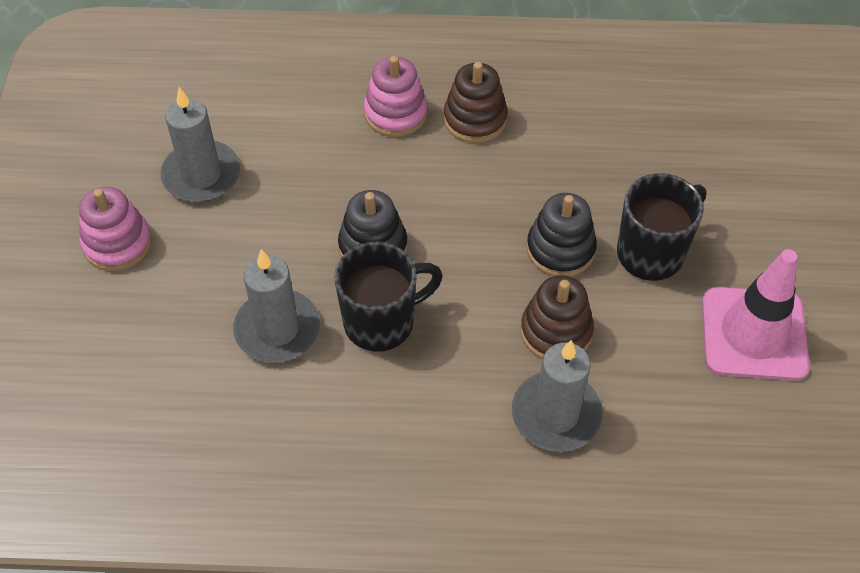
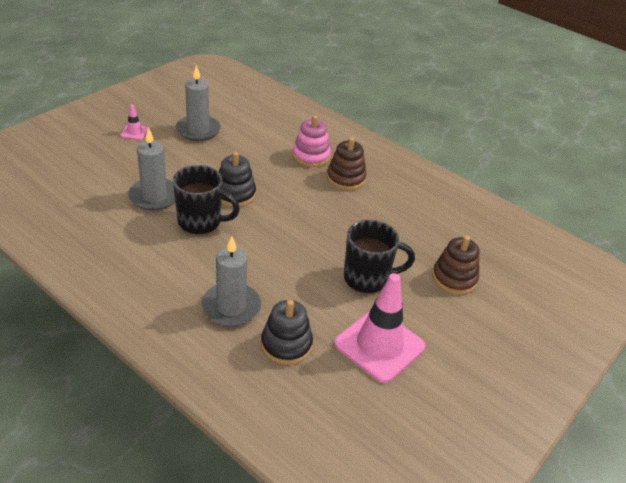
camera: 35 degrees right, 15 degrees down
(117, 243) = (134, 132): pink stacking toy -> pink traffic cone
(556, 331) = (276, 276): brown stacking toy -> brown stacking toy (454, 278)
(560, 249) = (321, 248): black stacking toy -> black stacking toy (286, 344)

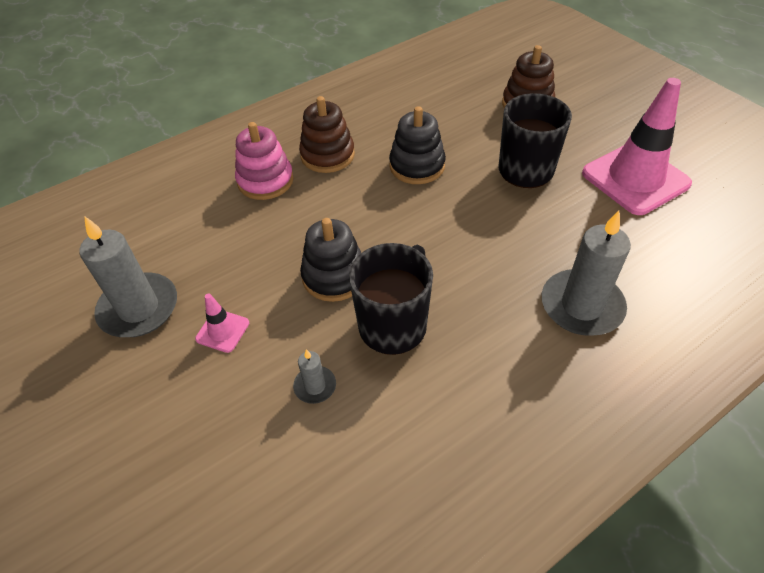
camera: 70 degrees left, 10 degrees up
(134, 132) = (100, 410): pink traffic cone -> pink traffic cone (222, 331)
(154, 196) = (315, 386): grey candle -> grey candle, size x0.48
(286, 344) = (644, 257): black stacking toy -> black stacking toy (417, 166)

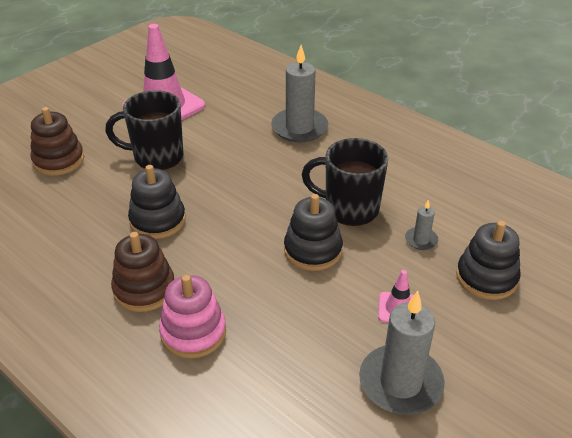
camera: 105 degrees left, 10 degrees down
(225, 438) = (486, 278): none -> black stacking toy

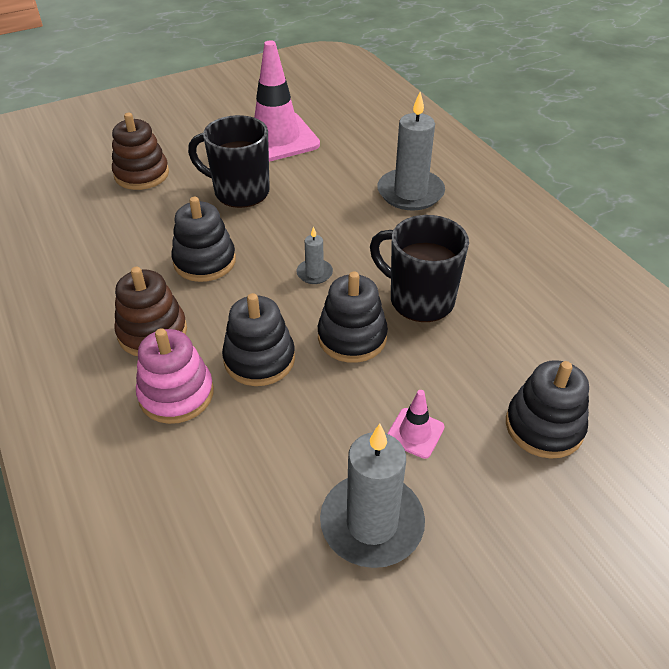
camera: 20 degrees right, 5 degrees up
(247, 286) = (259, 359): none -> black stacking toy
(421, 240) = (485, 358): grey candle -> grey candle (314, 273)

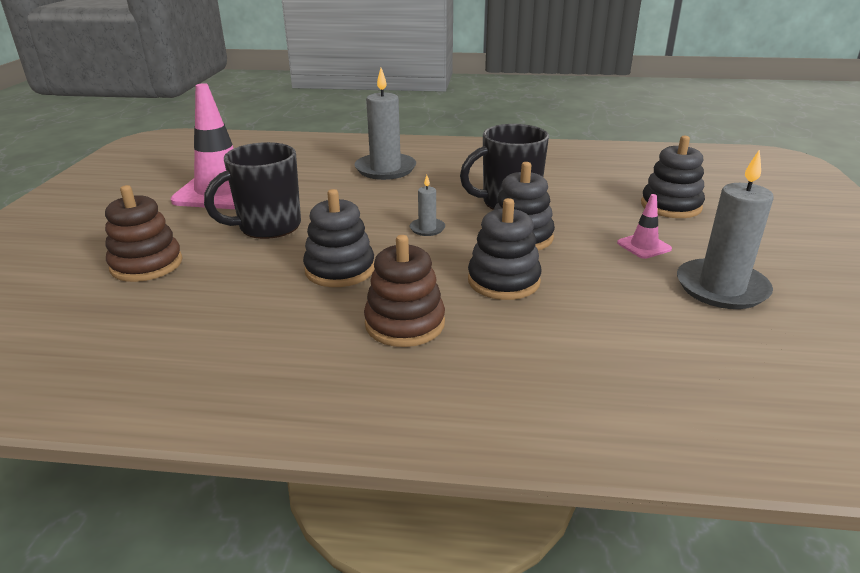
camera: 55 degrees left, 15 degrees down
(176, 394) = (505, 333): pink stacking toy -> none

